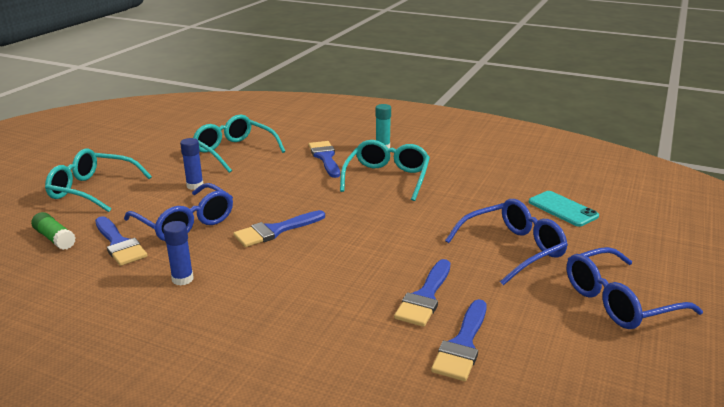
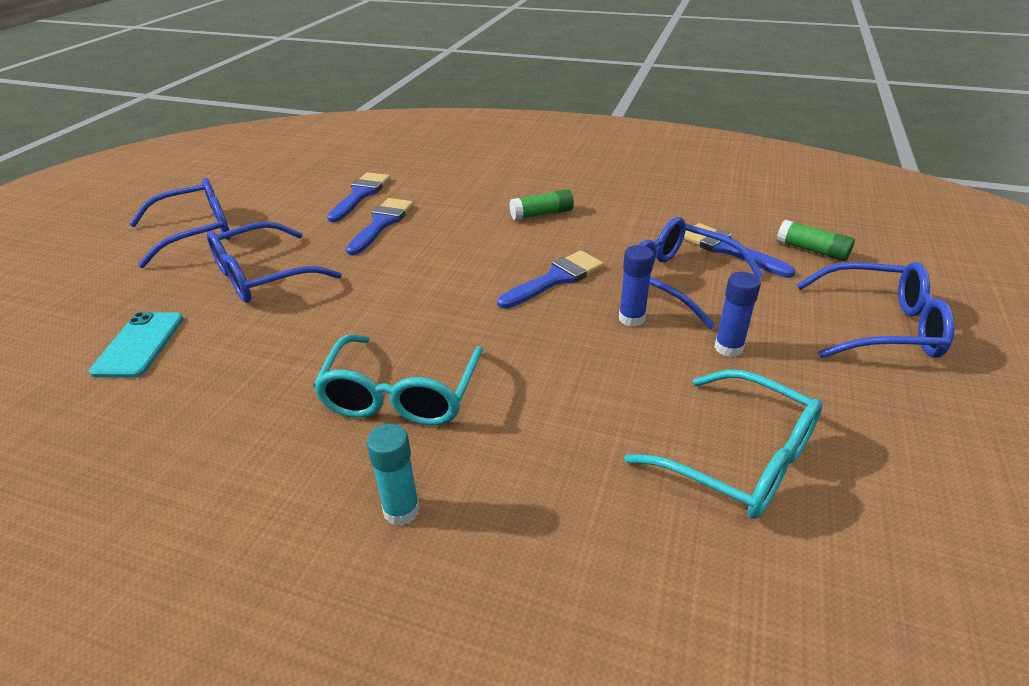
camera: 175 degrees right, 10 degrees up
(92, 190) = (880, 326): turquoise glasses -> blue glasses
(182, 279) = (622, 222): blue glue stick -> blue glue stick (631, 318)
(256, 295) = (541, 214): none -> green glue stick
(325, 157) = (530, 452): blue brush -> none
(562, 209) = (139, 345): turquoise phone -> turquoise phone turned 45 degrees clockwise

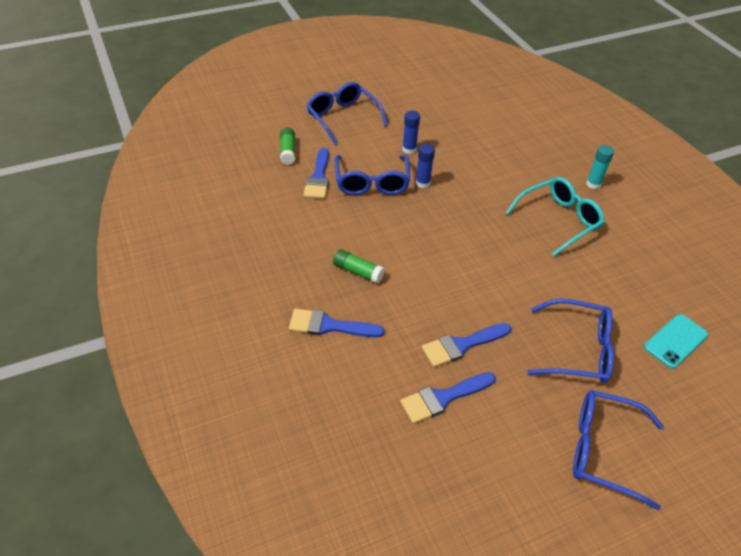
camera: 135 degrees left, 10 degrees up
(556, 279) = (422, 224): blue brush -> blue brush (329, 326)
(740, 459) = (469, 127): turquoise glasses -> none

